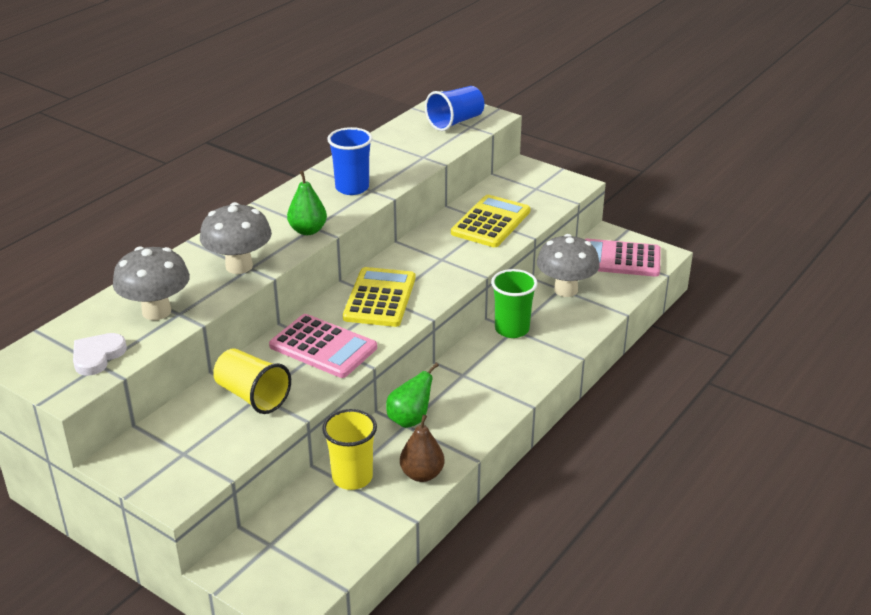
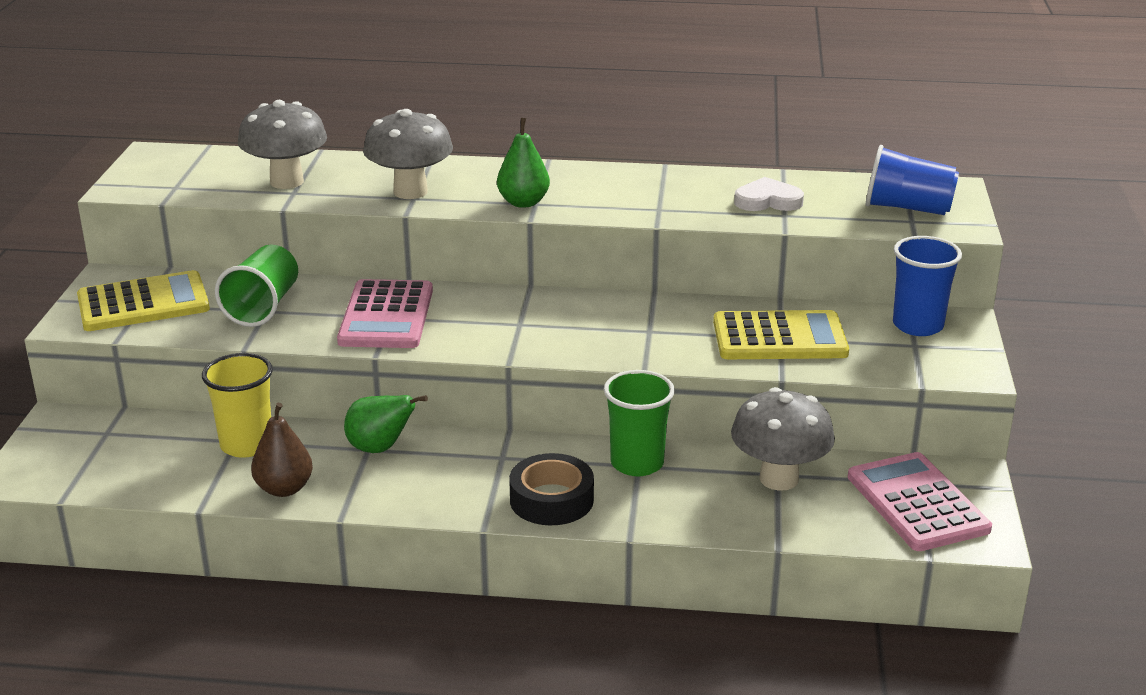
camera: 60 degrees right, 5 degrees down
(97, 356) = (188, 182): white heart -> white heart (768, 201)
(252, 396) = (263, 307): yellow cup -> green cup
(352, 188) = (649, 197): blue cup -> blue cup (918, 325)
(379, 298) = (518, 318): yellow calculator -> yellow calculator (143, 303)
(523, 371) = (551, 500): none -> black tape

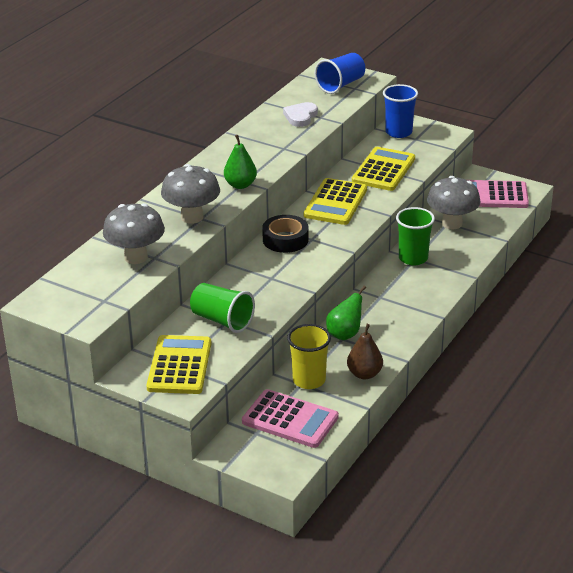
camera: 65 degrees left, 5 degrees up
(386, 316) = (269, 279): pink calculator -> pink calculator (290, 419)
(551, 500) = (429, 291): black tape -> black tape (285, 239)
(639, 320) = (335, 203): none -> yellow calculator

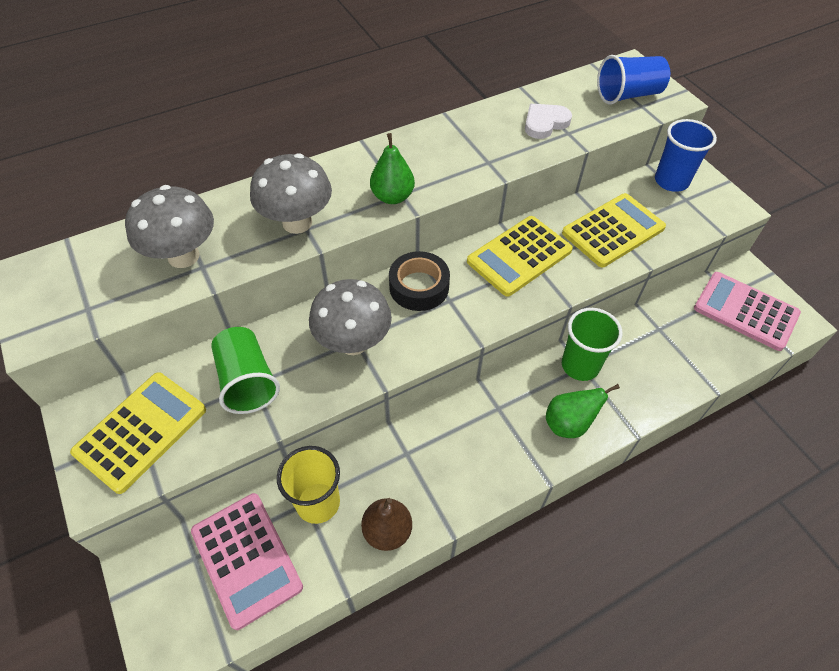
camera: 30 degrees right, 20 degrees up
(345, 334) = (414, 448): green pear -> green pear (568, 424)
(452, 223) = (664, 333): grey mushroom -> grey mushroom (353, 342)

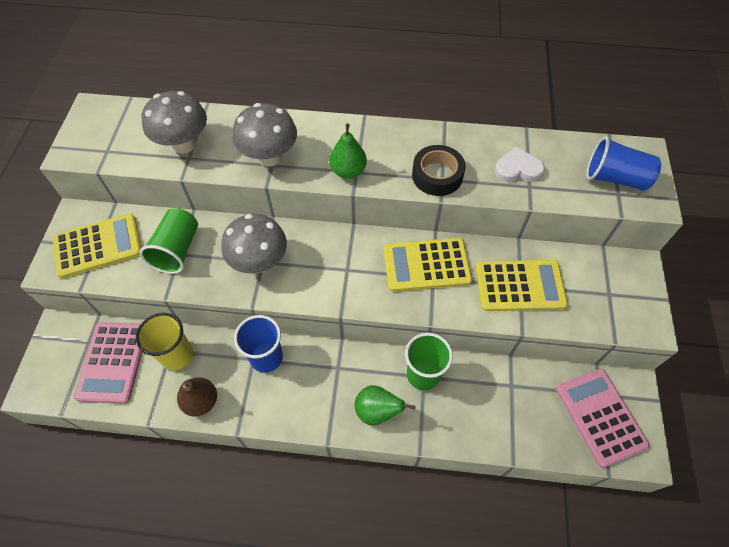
camera: 35 degrees right, 5 degrees up
(419, 287) = (335, 247): black tape -> black tape (437, 175)
(671, 181) = (611, 272): blue cup -> blue cup (266, 357)

